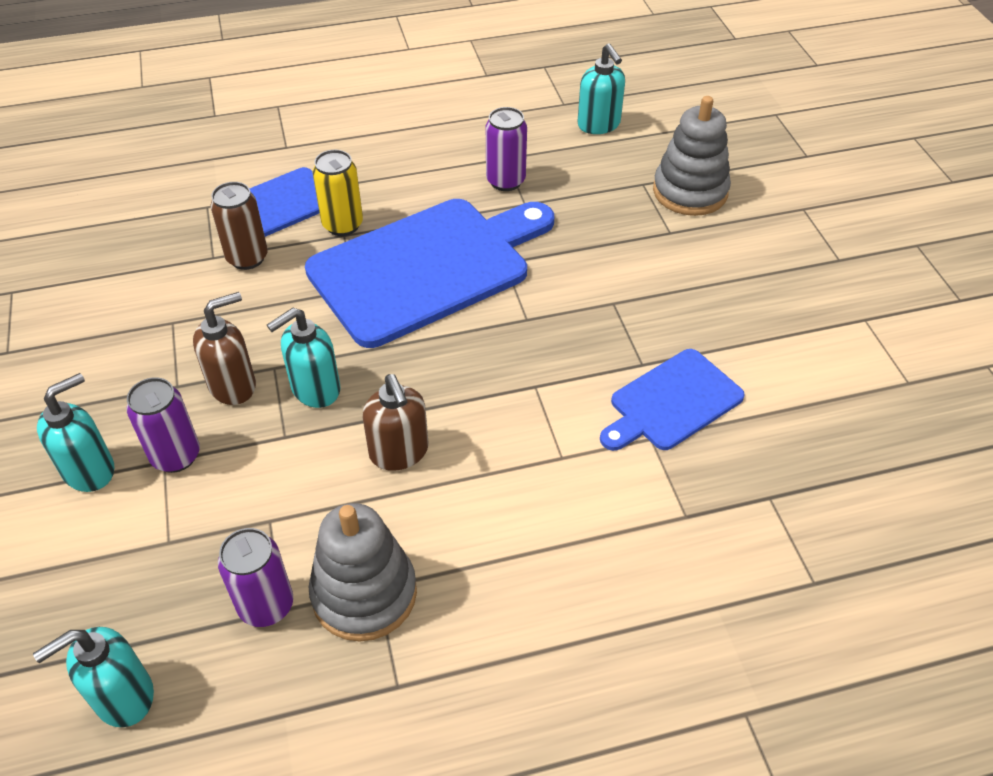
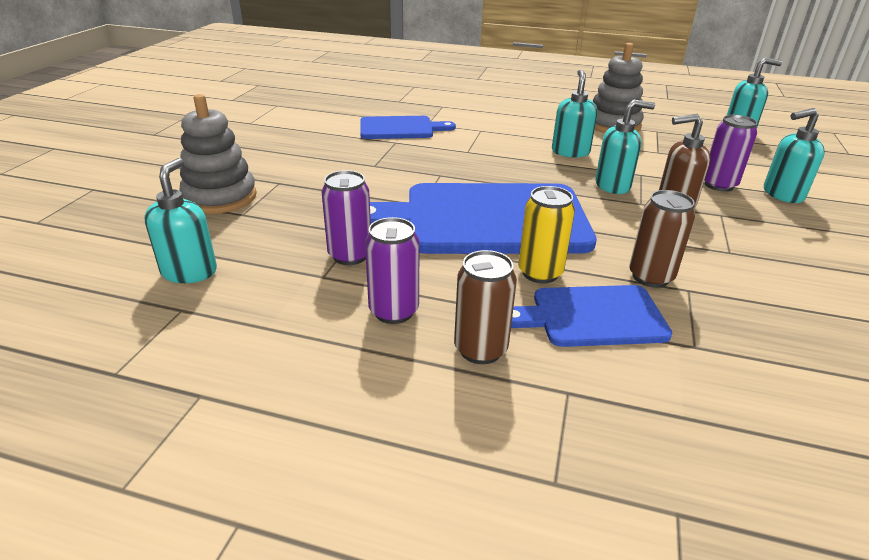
camera: 150 degrees left, 15 degrees down
(266, 605) = (664, 133): purple can -> purple can (394, 311)
(352, 150) = (480, 349): none -> brown can
(399, 452) = (570, 152): brown soap dispenser -> turquoise soap dispenser

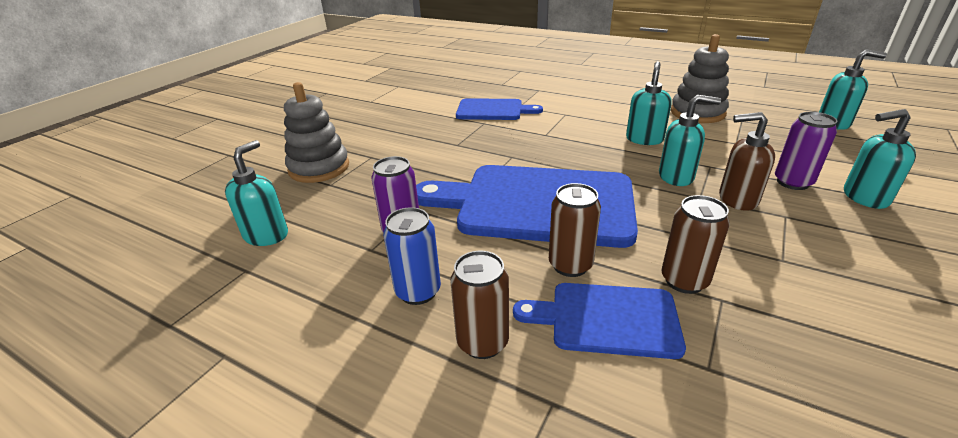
camera: 15 degrees right, 0 degrees up
(394, 311) = (418, 291): purple can -> blue can
(540, 273) = (570, 265): yellow can -> brown can

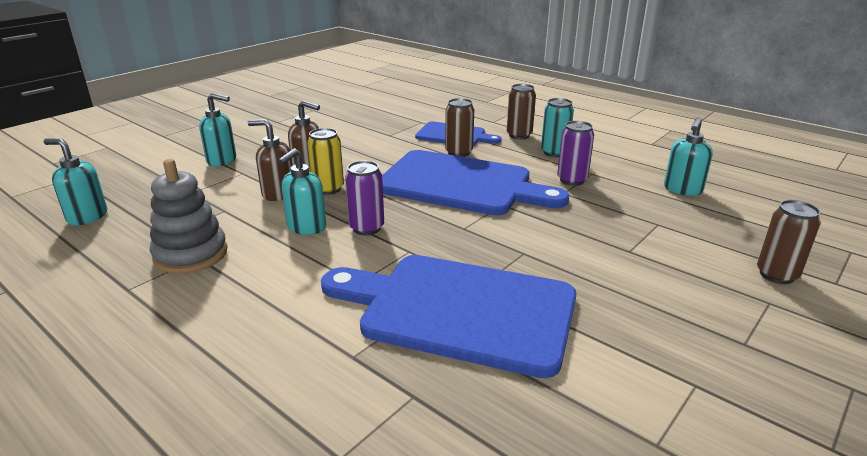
camera: 170 degrees left, 5 degrees down
(319, 168) = (685, 244): grey stacking toy -> none
(418, 291) = (554, 152): blue can -> turquoise can
(493, 110) = (459, 310): blue cutting board -> blue cutting board, size x1.86
(676, 177) = (328, 189): turquoise soap dispenser -> yellow can
(684, 280) = (400, 141): brown can -> brown can (776, 275)
(718, 164) = (278, 193): none -> brown soap dispenser
(792, 182) = (248, 174): purple can -> purple can (366, 228)

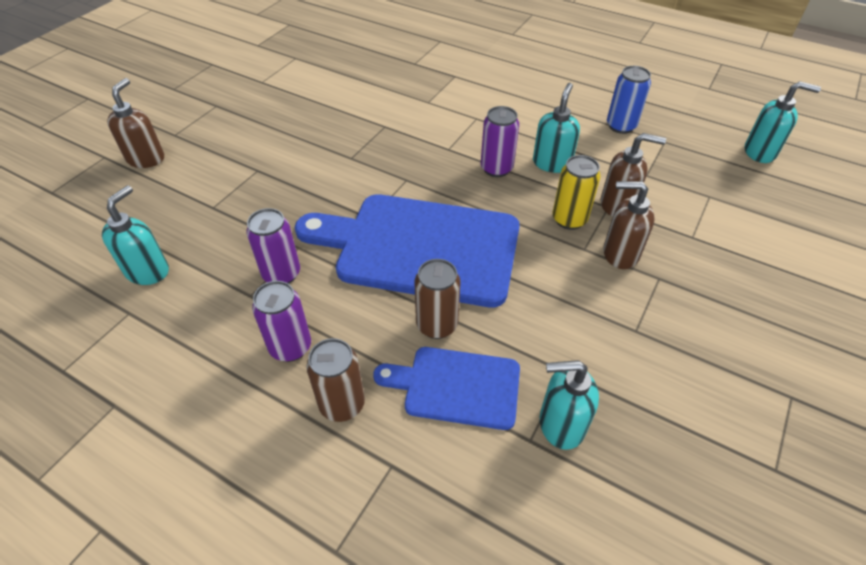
camera: 170 degrees right, 20 degrees up
(191, 254) = (621, 126): grey stacking toy -> blue can
(222, 160) = (745, 259): turquoise soap dispenser -> turquoise soap dispenser (560, 424)
(459, 310) = (398, 106): blue cutting board -> none
(554, 152) = (290, 347): turquoise can -> purple can
(776, 275) = (146, 159): brown can -> brown soap dispenser

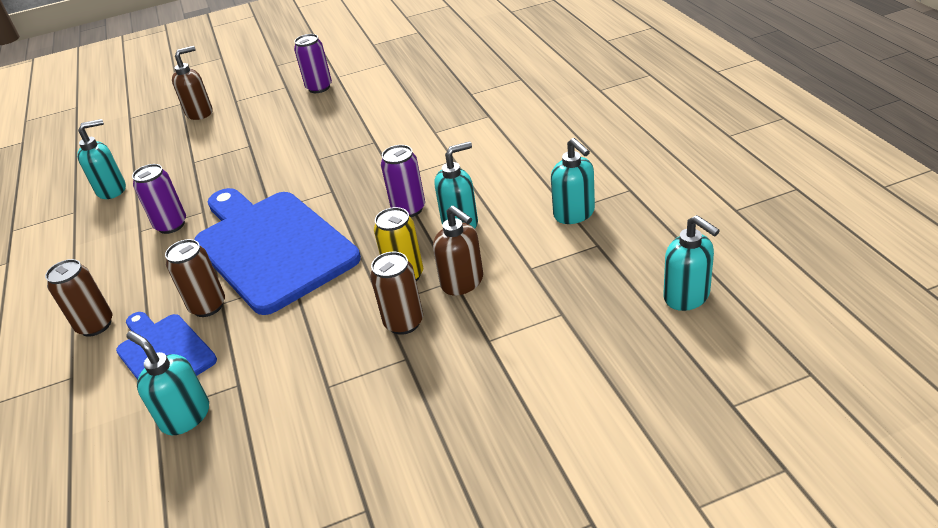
camera: 45 degrees right, 10 degrees down
(290, 347) = (117, 275): purple can -> purple can (319, 88)
(620, 254) = (404, 322): brown soap dispenser -> brown can
(621, 126) = (574, 214): blue can -> turquoise soap dispenser

